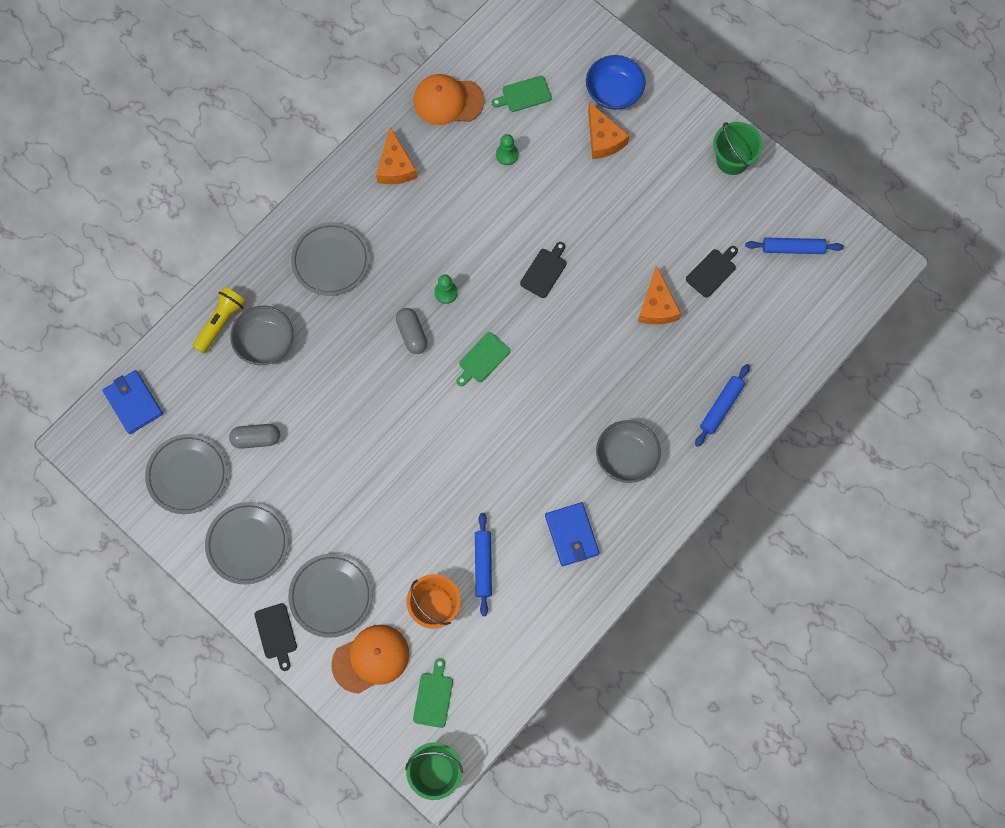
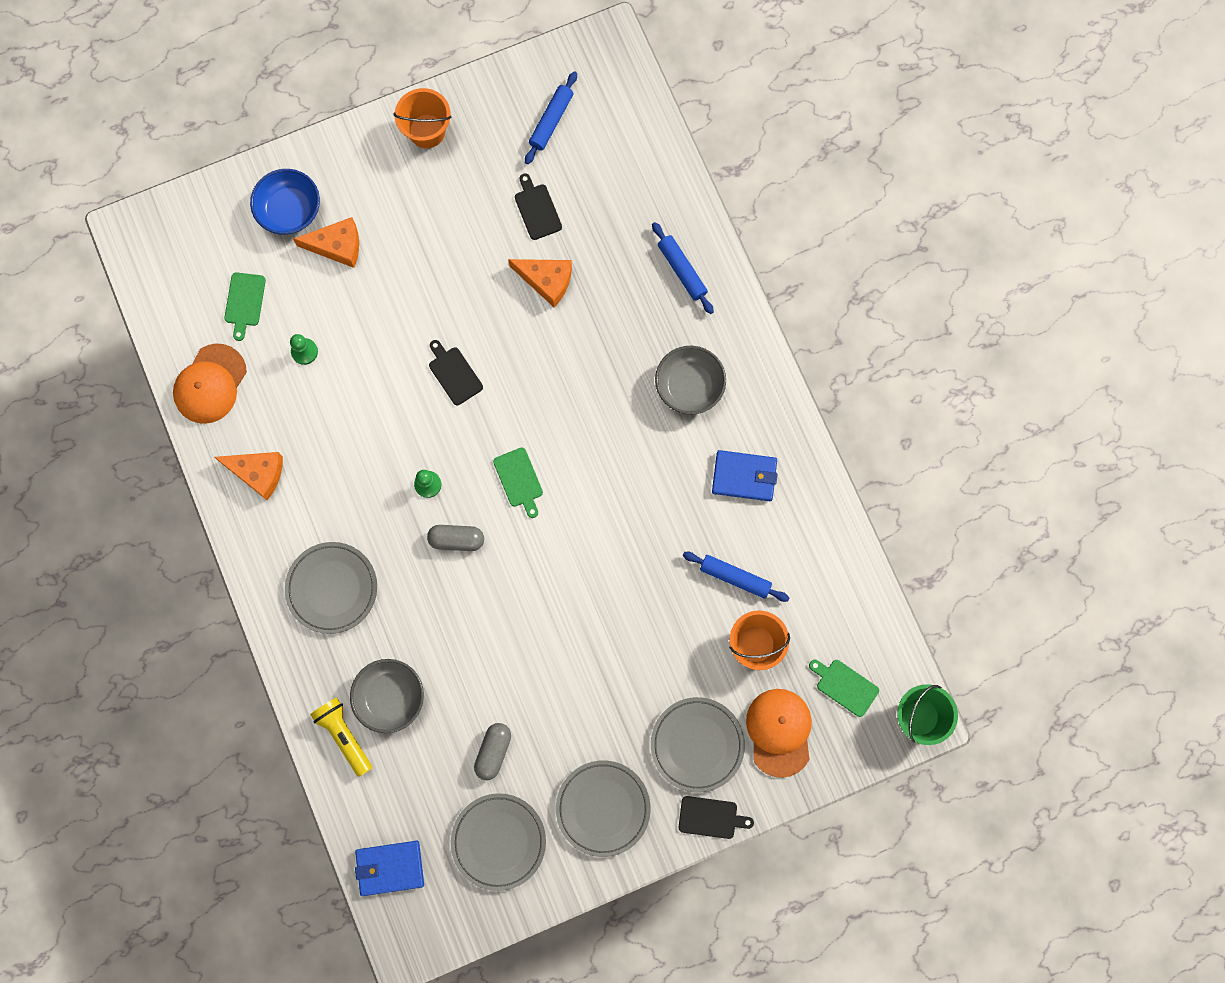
camera: 65 degrees left, 5 degrees up
(732, 160) = (427, 131): green bucket -> orange bucket

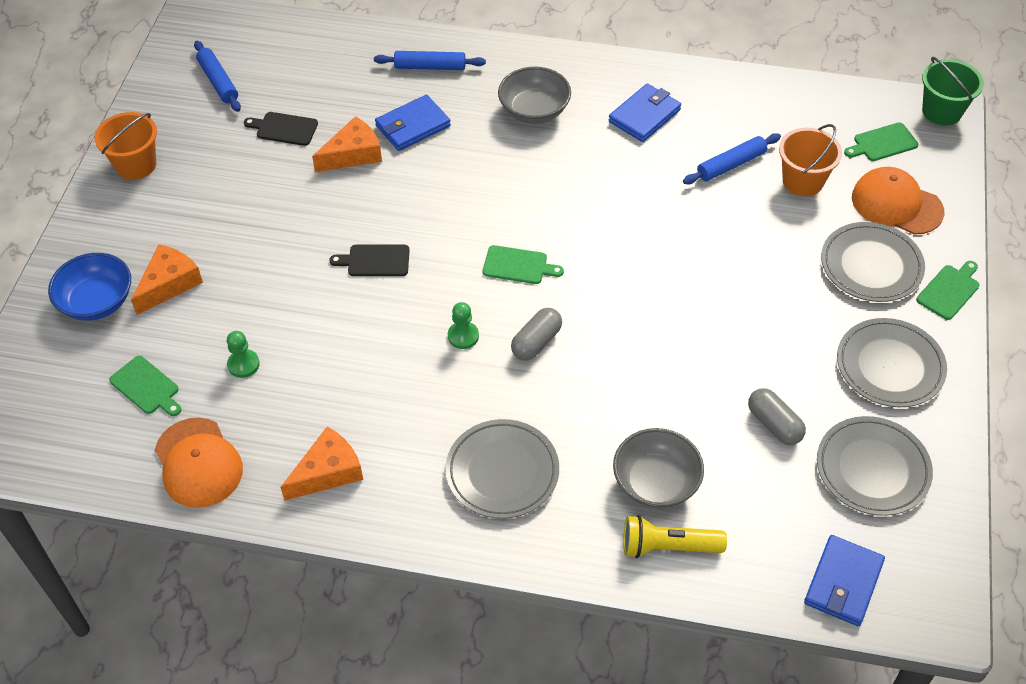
camera: 55 degrees left, 25 degrees down
(607, 304) = (412, 126): none -> blue wallet
(711, 817) = (949, 290): black cutting board -> green cutting board

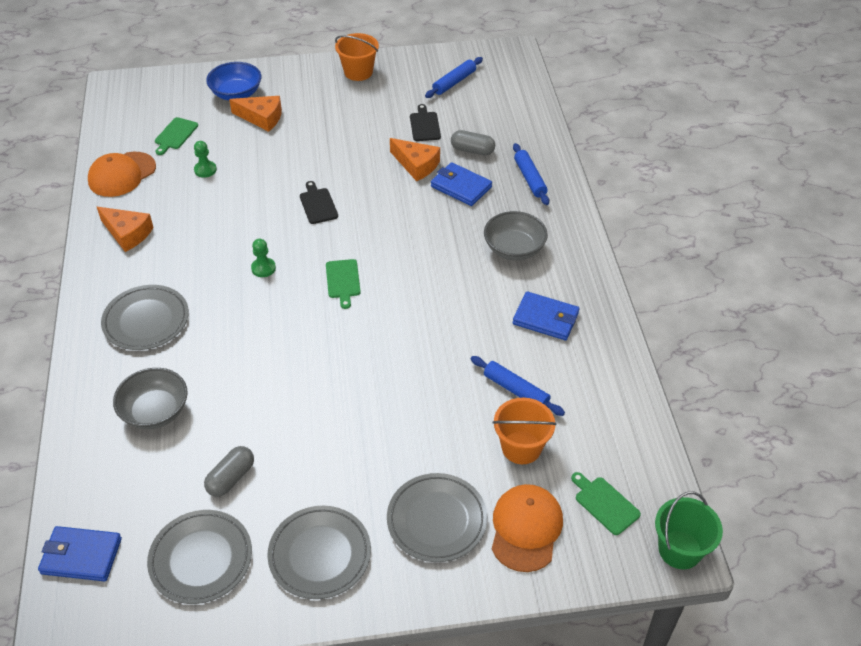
camera: 70 degrees right, 5 degrees down
(536, 342) = (271, 310): grey capsule -> grey capsule (472, 150)
(668, 547) = (97, 432): yellow flashlight -> none
(949, 290) = (430, 591): green cutting board -> none

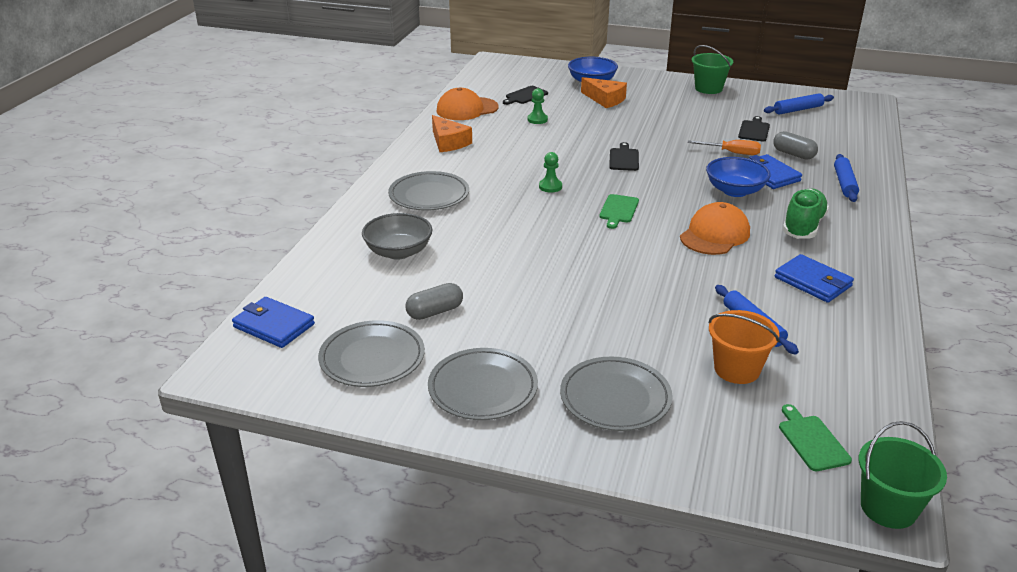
camera: 25 degrees right, 15 degrees down
(175, 135) = (525, 96): green cutting board -> black cutting board
(358, 72) = (708, 88): orange bucket -> green bucket
(416, 165) = (732, 153): orange cheese -> orange screwdriver
(438, 219) = (735, 191): none -> blue bowl
(514, 249) = (803, 226): grey bowl -> green shoe
(526, 528) = (709, 434): orange cap -> orange cap (715, 234)

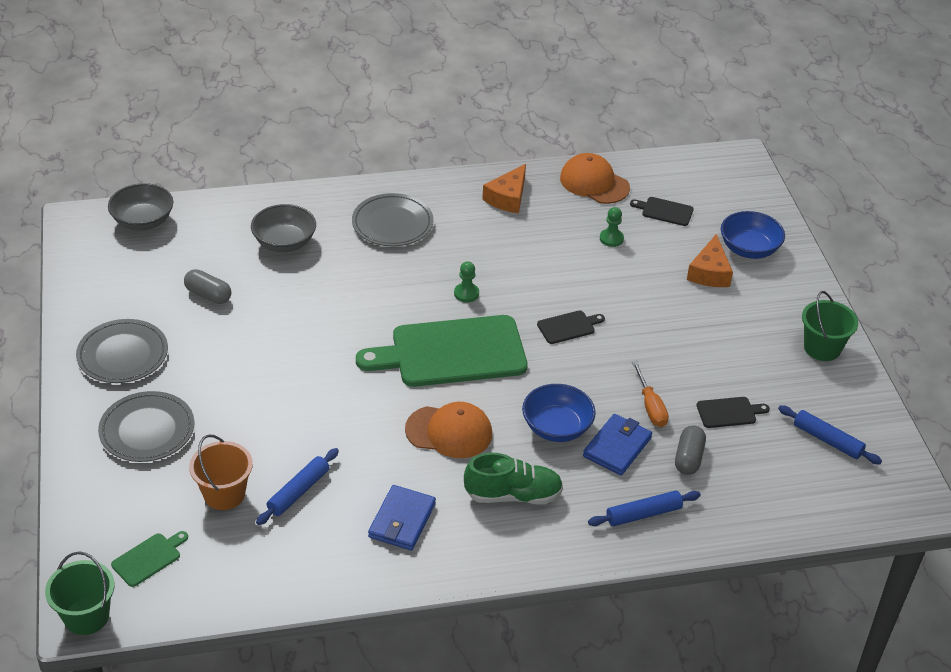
camera: 60 degrees right, 10 degrees up
(274, 325) = (143, 221): blue wallet -> grey bowl
(372, 358) = (130, 285): grey plate -> none
(618, 210) = (452, 353): green cutting board -> green cutting board, size x2.41

